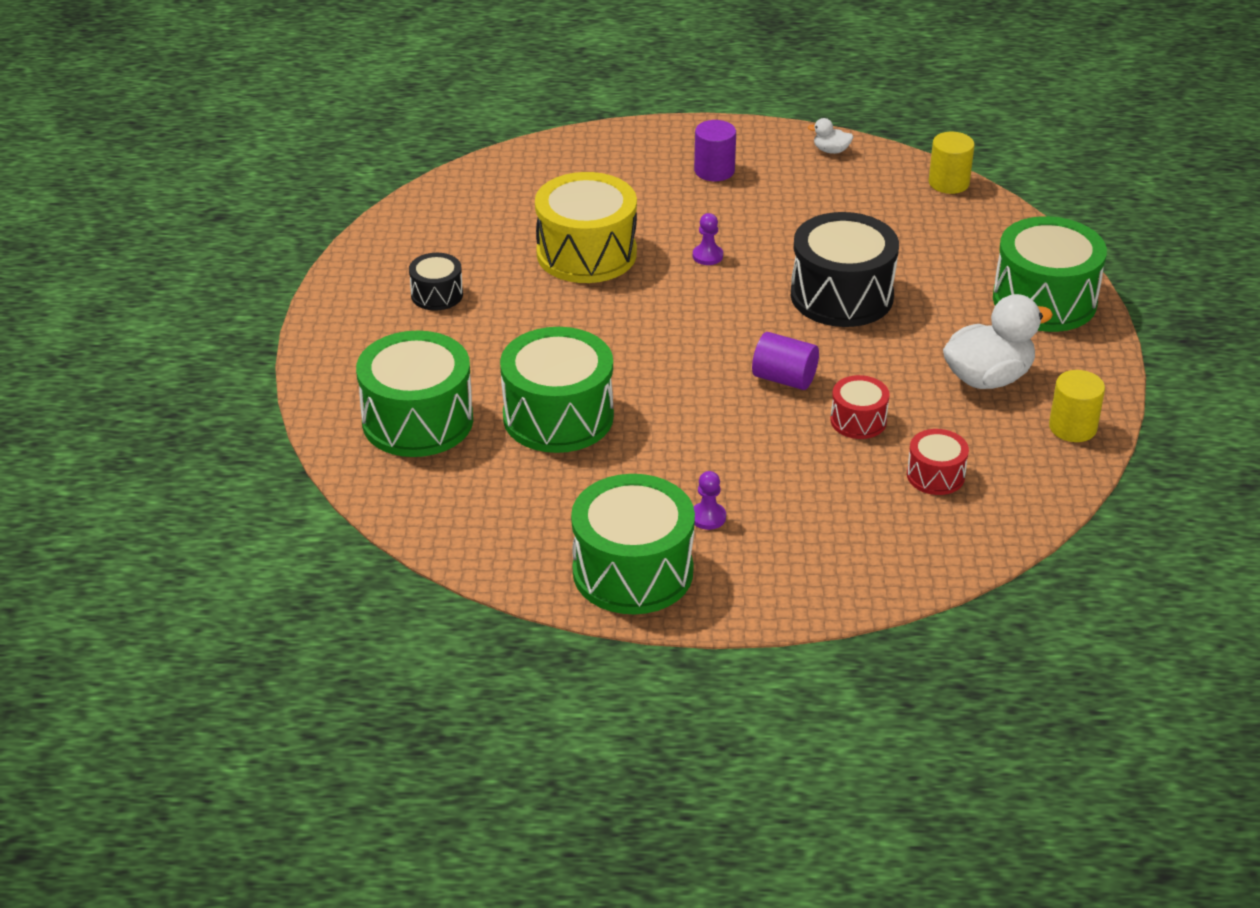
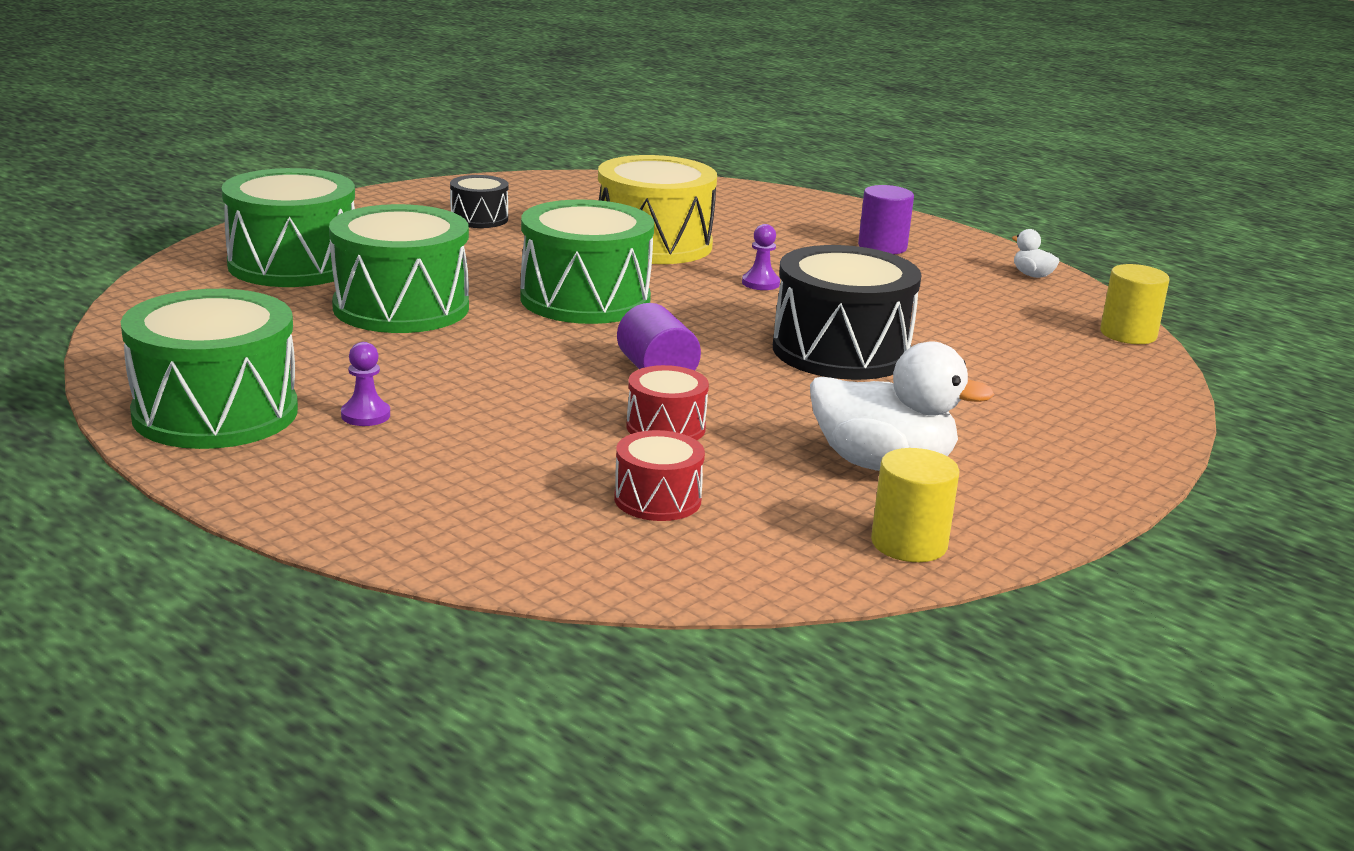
camera: 40 degrees right, 15 degrees down
(1044, 300) = (1079, 444): green drum -> green drum (585, 299)

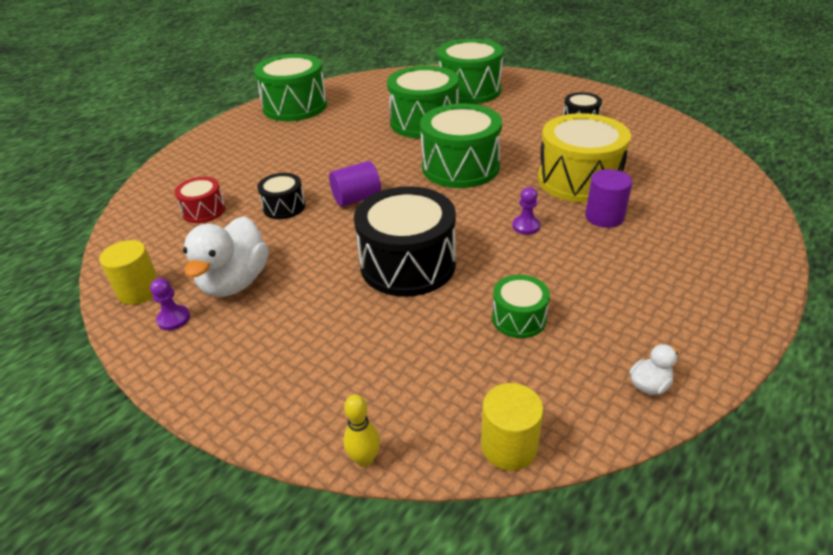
camera: 90 degrees right, 15 degrees up
(365, 415) = (294, 134): purple pawn -> purple pawn (174, 319)
(665, 427) = (284, 207): red drum -> black drum
(882, 247) = (660, 284): purple cylinder -> purple cylinder (604, 217)
(945, 309) = (519, 318): none -> green drum
(1172, 393) = (364, 459): none -> yellow bowling pin

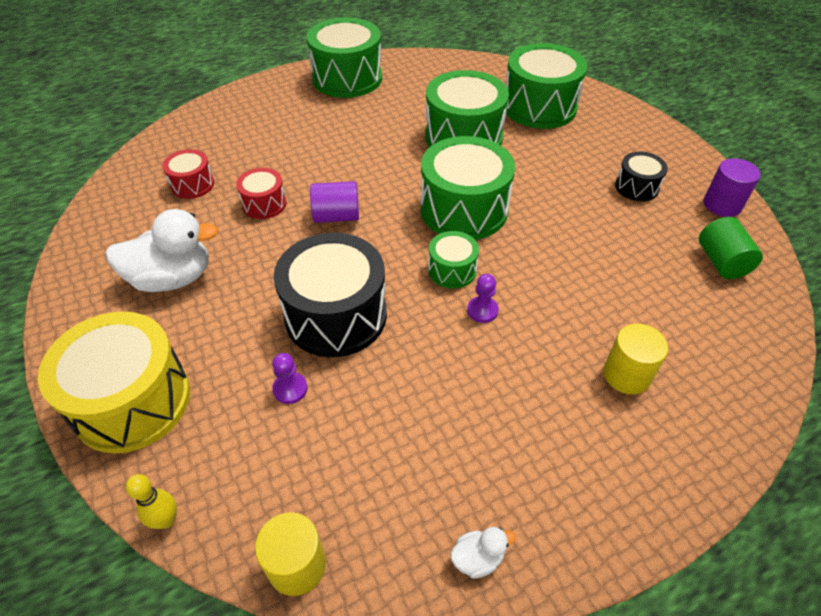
camera: 20 degrees right, 10 degrees up
(139, 291) = (91, 258): yellow cylinder -> yellow cylinder (626, 375)
(174, 319) = (101, 300): purple pawn -> purple pawn (290, 389)
(235, 282) = (172, 278): white duck -> white duck turned 135 degrees counterclockwise
(284, 207) = (264, 204): black drum -> red drum
(519, 318) = (400, 423): green drum -> green drum (452, 270)
(578, 180) = (580, 269): yellow drum -> yellow drum (132, 401)
(604, 217) = (575, 328): purple cylinder -> purple cylinder (722, 205)
(673, 149) = (721, 262): none -> green cylinder

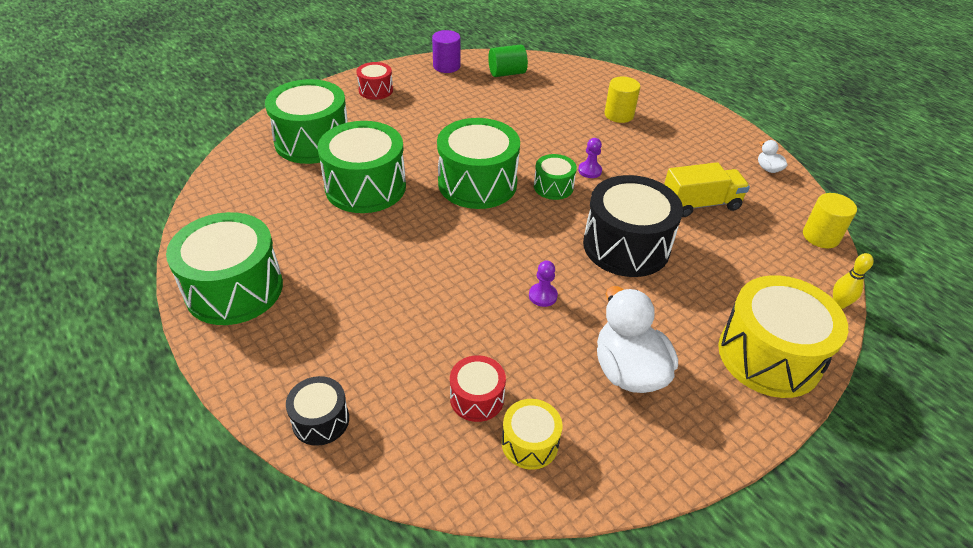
camera: 100 degrees left, 5 degrees down
(138, 207) = (530, 443): none -> yellow drum
(264, 204) = (498, 321): red drum -> red drum (376, 90)
(290, 389) = (706, 260): purple pawn -> purple pawn (543, 296)
(336, 216) = (505, 262): purple cylinder -> none
(398, 418) = (700, 204): none -> yellow truck
(636, 187) = (431, 98): black drum -> black drum (320, 420)

